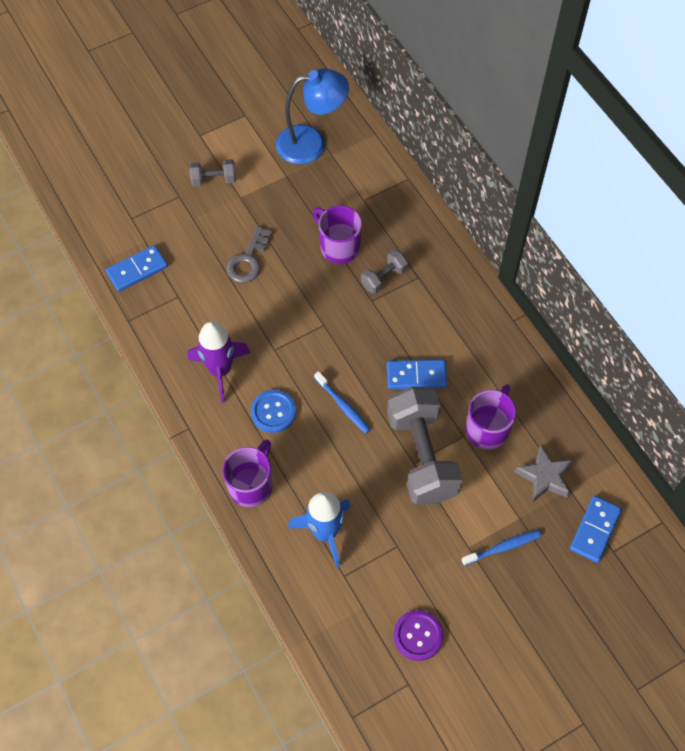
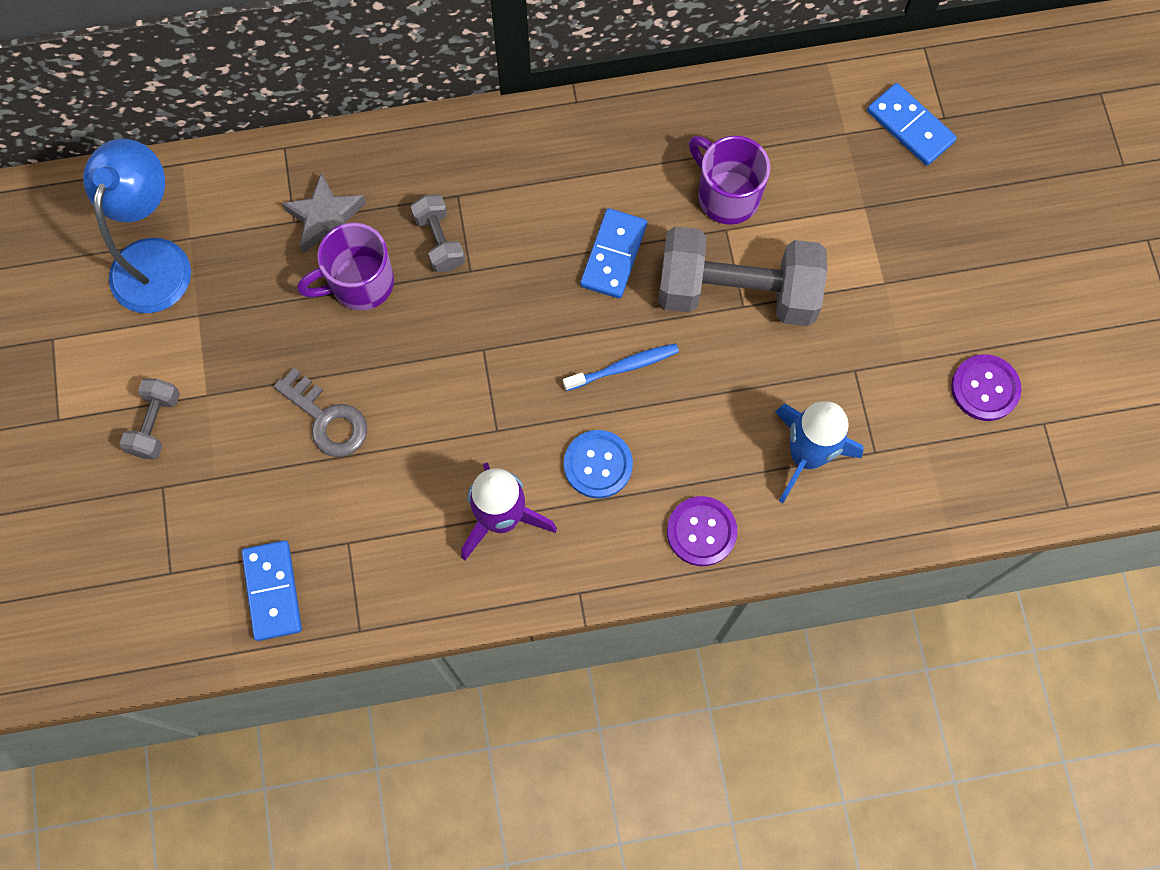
camera: 70 degrees left, 10 degrees up
(251, 485) = (701, 531): purple mug -> purple button
(503, 547) = (898, 242): blue toothbrush -> none
(544, 477) = (819, 155): grey star -> grey star (326, 219)

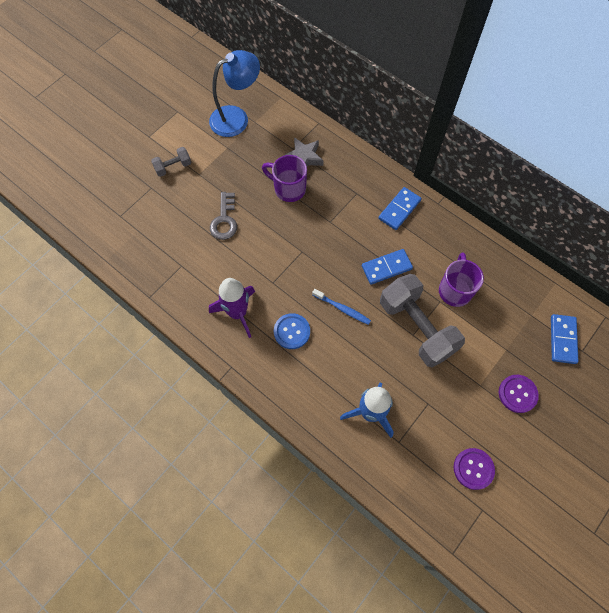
camera: 50 degrees right, 5 degrees down
(272, 591) = (140, 255): blue domino -> blue domino (399, 209)
(439, 241) = (331, 202): grey dumbbell -> none
(701, 531) = (298, 395): purple button -> purple button (517, 394)

